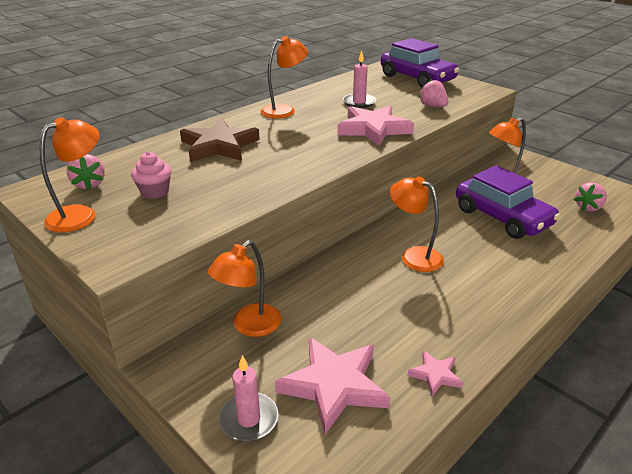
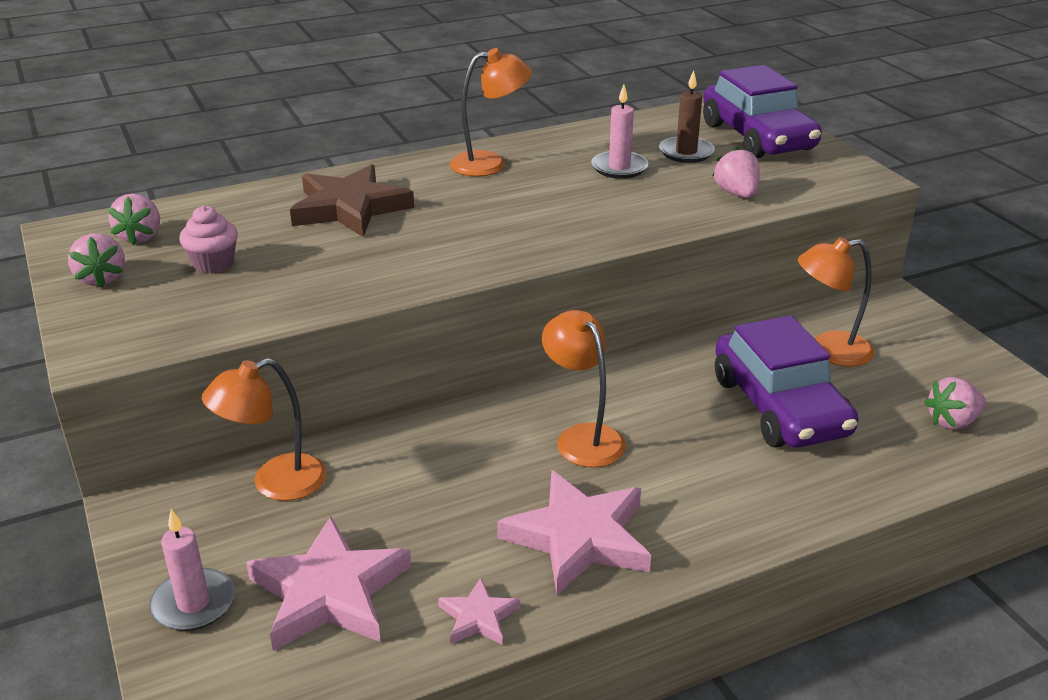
camera: 20 degrees right, 0 degrees up
(80, 215) = (102, 279): orange lamp -> pink strawberry
(373, 129) = (601, 219): pink star -> pink star (578, 537)
(387, 90) = (686, 152): none -> brown candle

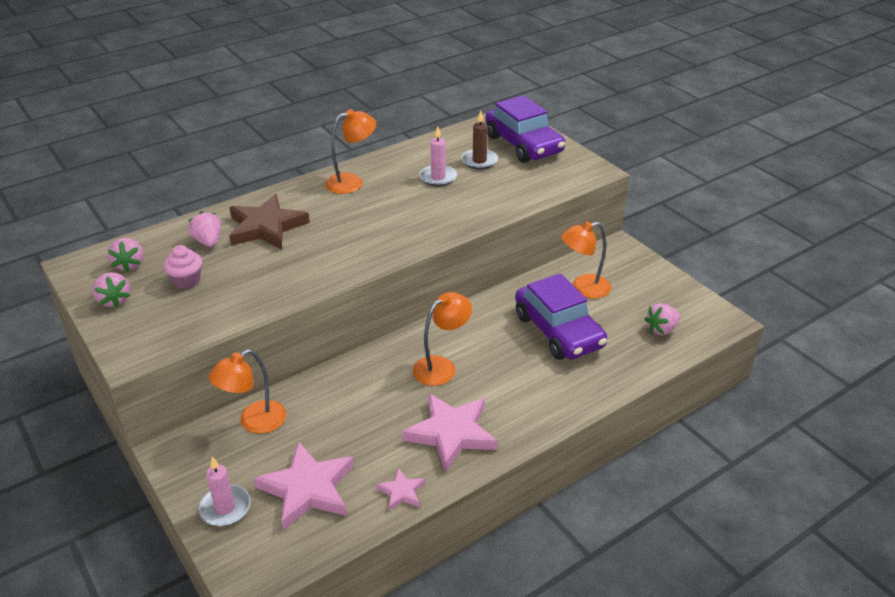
camera: 10 degrees left, 5 degrees up
(582, 437) = (441, 366): orange lamp -> orange lamp turned 90 degrees clockwise
(736, 194) = (516, 191): pink strawberry -> pink strawberry (208, 241)

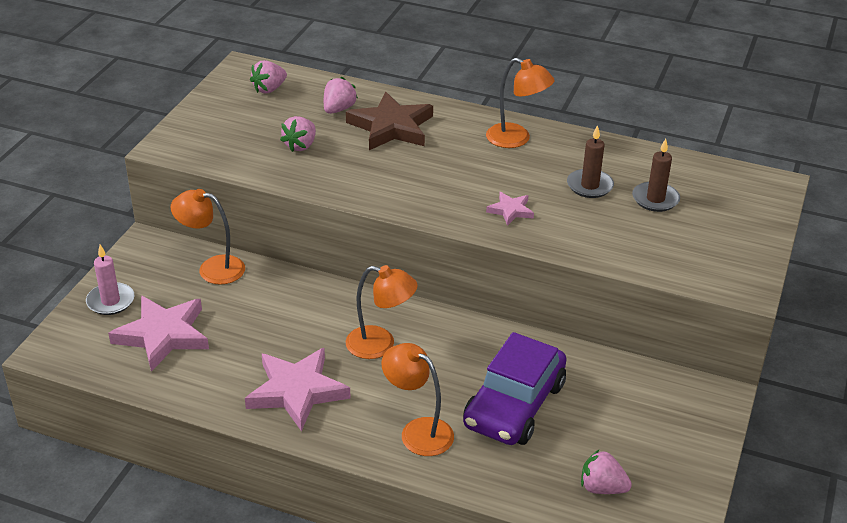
camera: 55 degrees right, 0 degrees up
(114, 300) = (220, 105): pink strawberry -> pink strawberry (300, 145)
(187, 280) = (277, 125): pink cupcake -> none
(401, 492) = (201, 392): pink star -> pink star (510, 210)
(438, 177) = (589, 186): pink candle -> brown candle
(523, 144) = (730, 215): purple car -> none
(583, 288) = (607, 396): orange lamp -> orange lamp (418, 431)

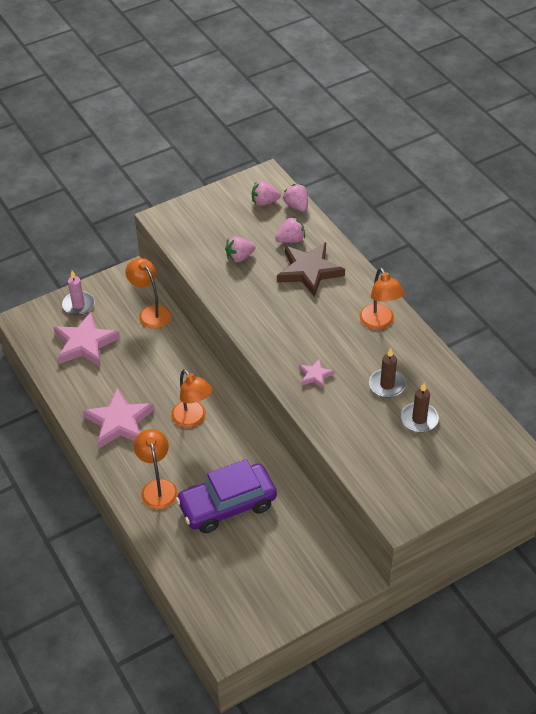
camera: 40 degrees right, 10 degrees up
(602, 488) = (220, 587): pink strawberry -> pink strawberry (296, 206)

